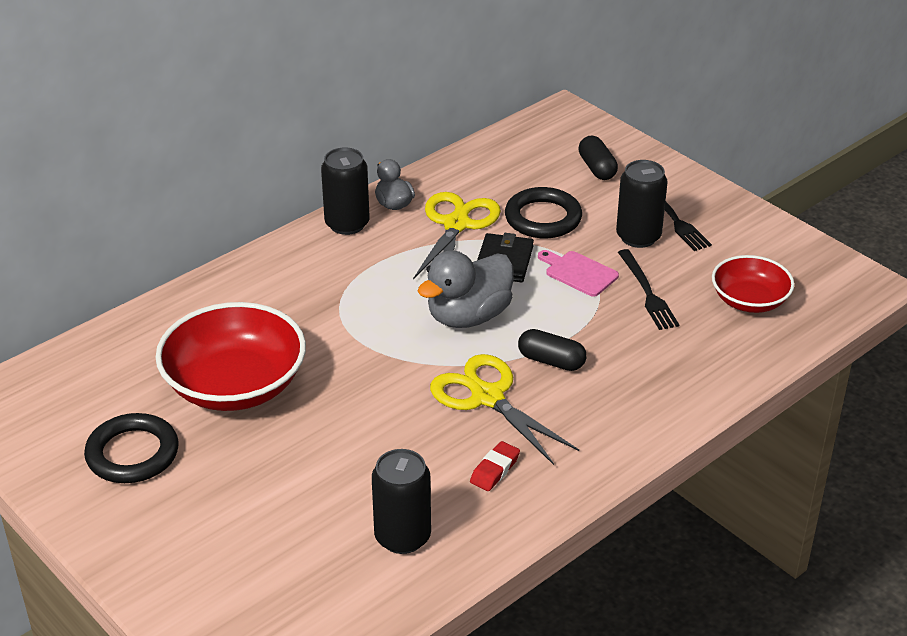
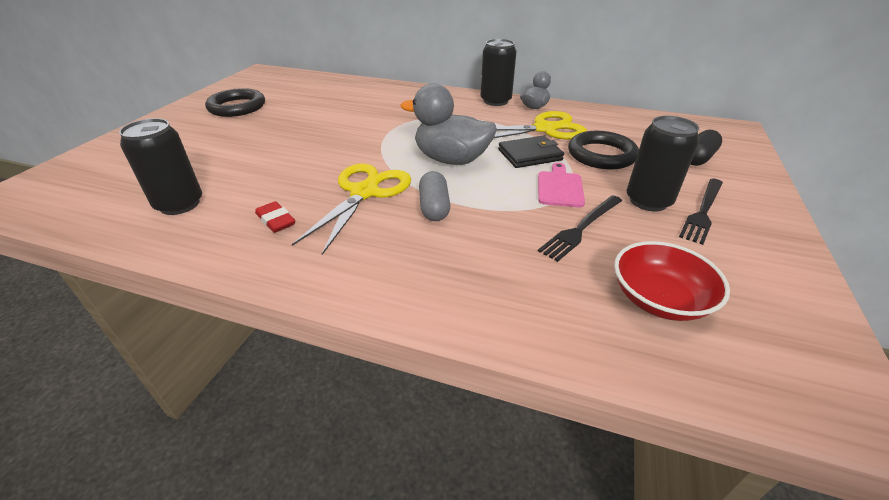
camera: 60 degrees right, 0 degrees up
(235, 385) = (313, 114): red bowl -> none
(494, 470) = (276, 221): red eraser -> red eraser turned 45 degrees clockwise
(551, 361) = (434, 207): black capsule -> grey capsule

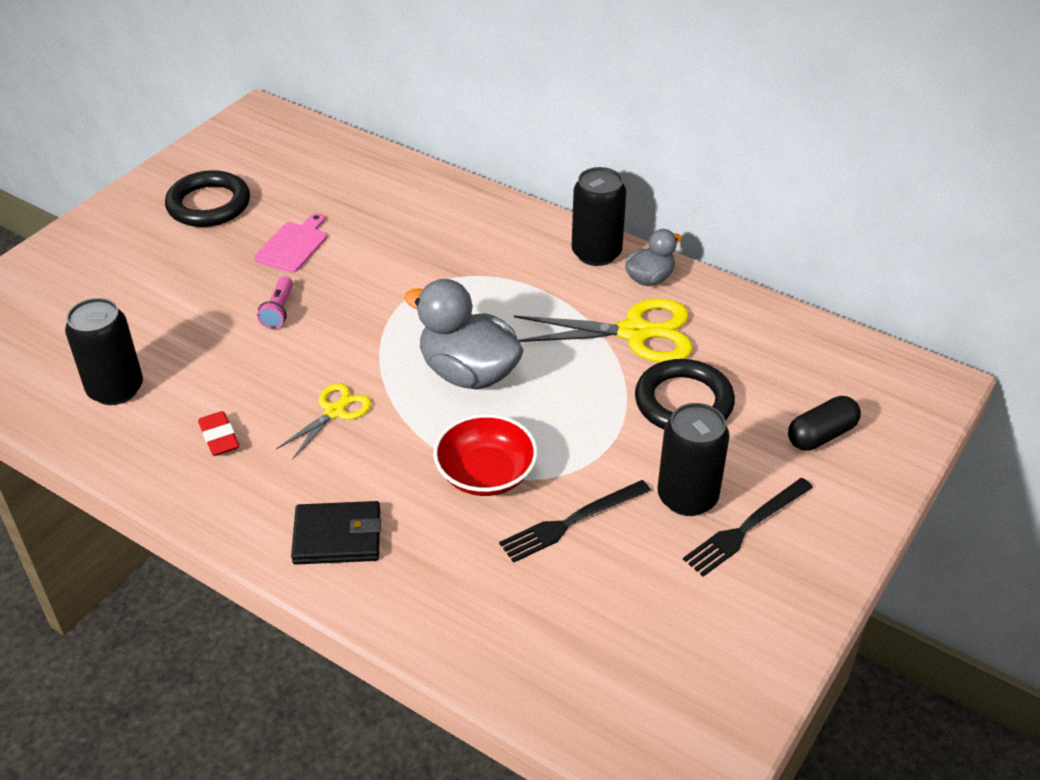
camera: 15 degrees right, 5 degrees up
(301, 147) = (278, 311): none -> pink flashlight
(365, 192) = (334, 411): yellow scissors -> yellow scissors, size x0.56
(434, 207) = (409, 453): grey capsule -> none
(530, 155) = (581, 383): black wallet -> black wallet (337, 536)
(560, 187) = (586, 451): pink cutting board -> pink cutting board (293, 245)
(659, 299) = (595, 633): red bowl -> red bowl (486, 474)

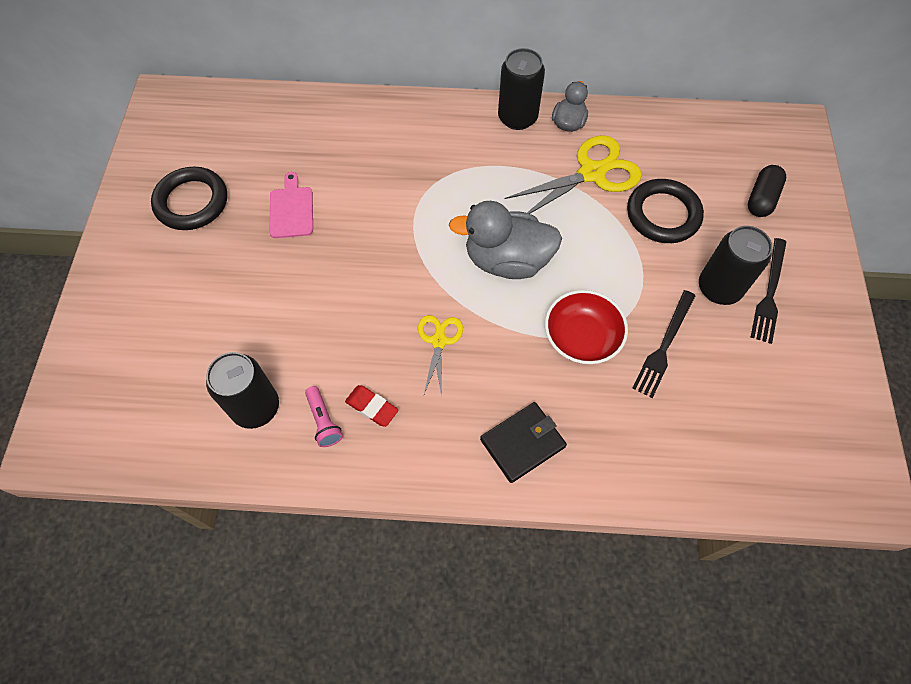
camera: 30 degrees left, 20 degrees up
(278, 311) = (327, 274): pink flashlight -> pink flashlight (324, 421)

